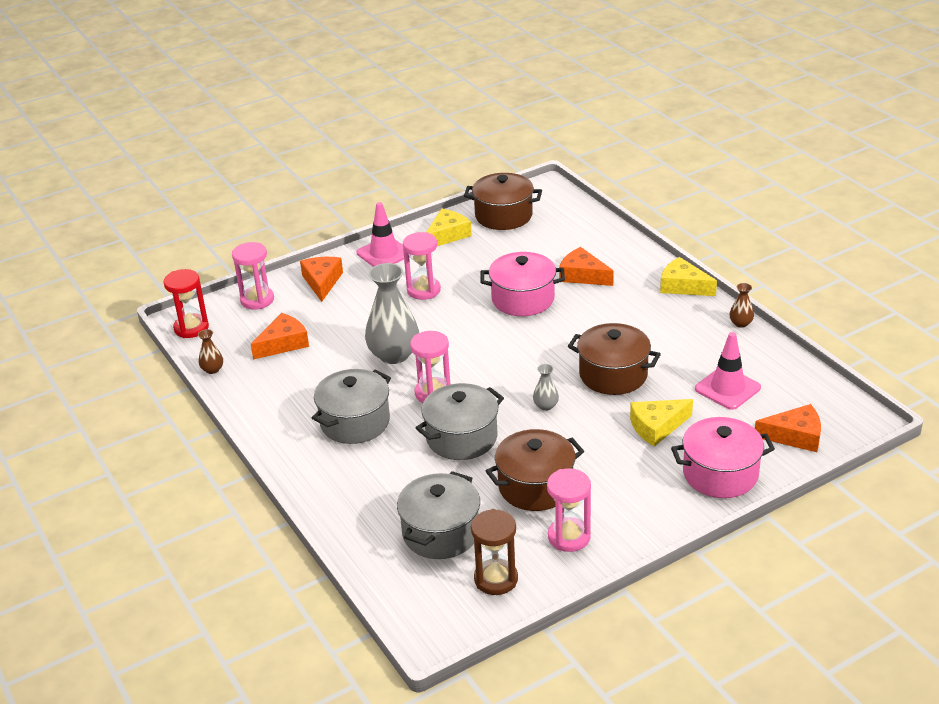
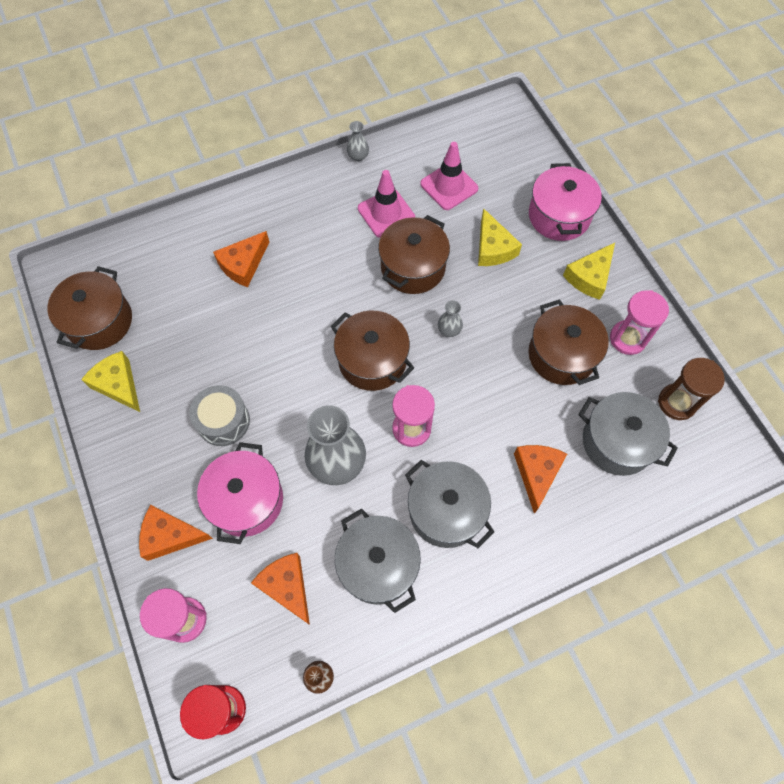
camera: 85 degrees left, 30 degrees up
(384, 253) = (132, 458): pink traffic cone -> pink traffic cone (386, 213)
(423, 290) = (223, 421): pink hourglass -> grey drum
(461, 438) = (485, 409): grey pot -> grey pot (378, 565)
(499, 362) = (372, 360): none -> brown pot
(523, 299) = (269, 325): pink pot -> pink pot (246, 500)
(683, 286) = (287, 186): yellow cheese -> yellow cheese (589, 277)
(740, 323) = (358, 156): brown vase -> grey vase
(795, 436) = (518, 156): orange cheese -> orange cheese (537, 473)

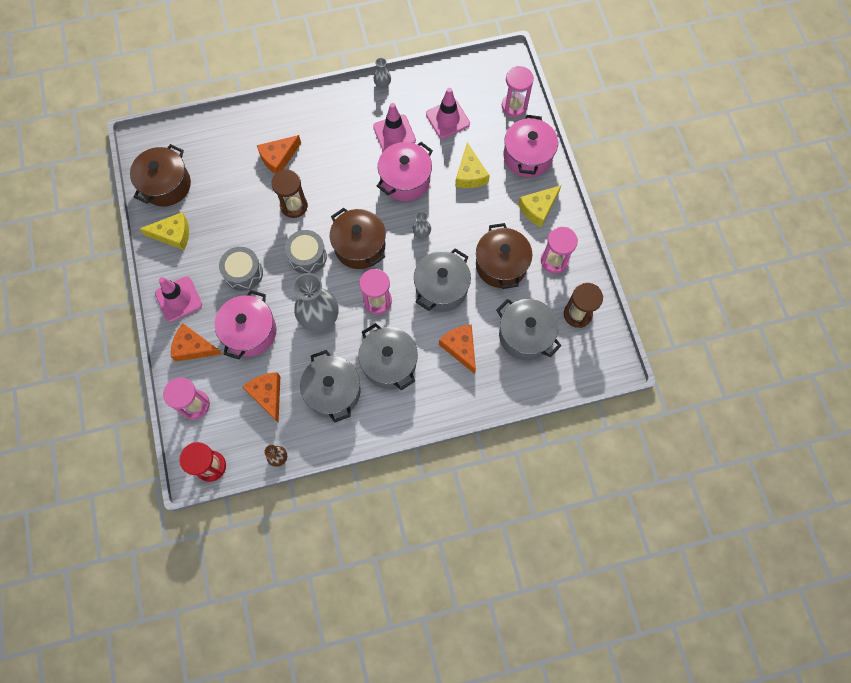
camera: 10 degrees right, 5 degrees up
(118, 385) = (173, 234): yellow cheese -> yellow cheese turned 120 degrees clockwise
(139, 471) = (178, 299): none -> pink traffic cone
(275, 322) = (294, 206): none -> brown hourglass
(306, 385) = (307, 256): none -> grey drum
(413, 267) = (405, 180): brown pot -> pink pot
(492, 397) = (441, 288): none -> grey pot
(527, 159) = (514, 106): none -> pink hourglass
(537, 473) = (460, 348): orange cheese -> orange cheese turned 45 degrees counterclockwise

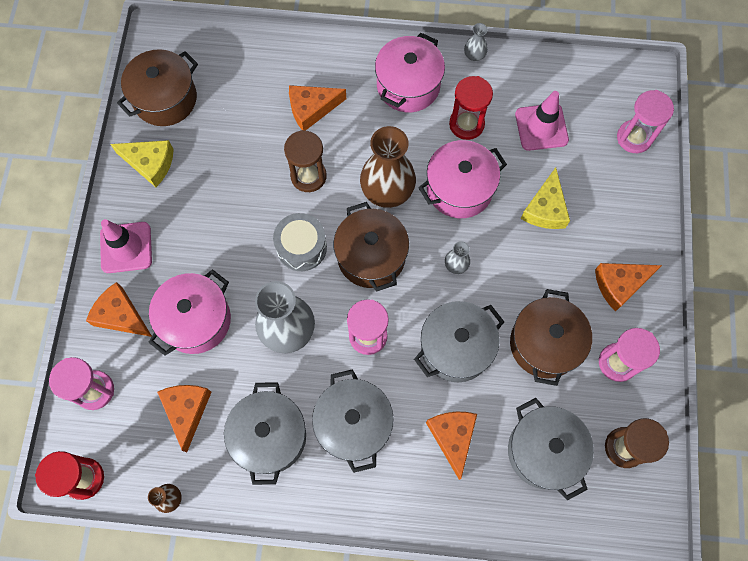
camera: 20 degrees right, 0 degrees up
(243, 273) = (216, 241): grey drum -> none
(354, 197) = (387, 190): none -> brown vase
(394, 134) = (466, 124): pink traffic cone -> red hourglass
(527, 156) = (629, 210): pink pot -> pink pot (408, 85)
(538, 208) = (620, 284): yellow cheese -> orange cheese

